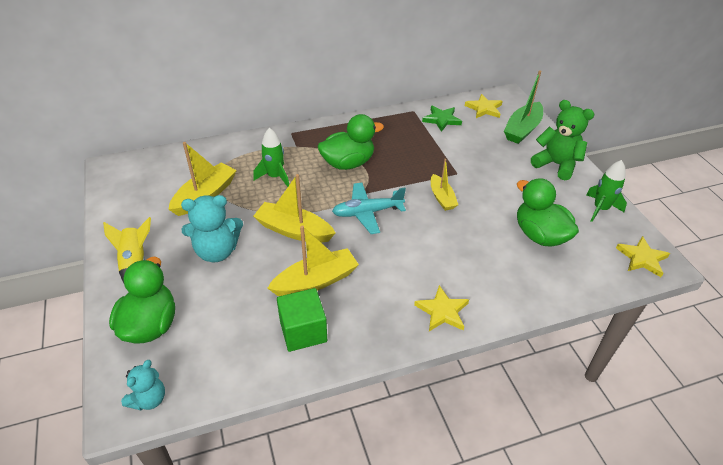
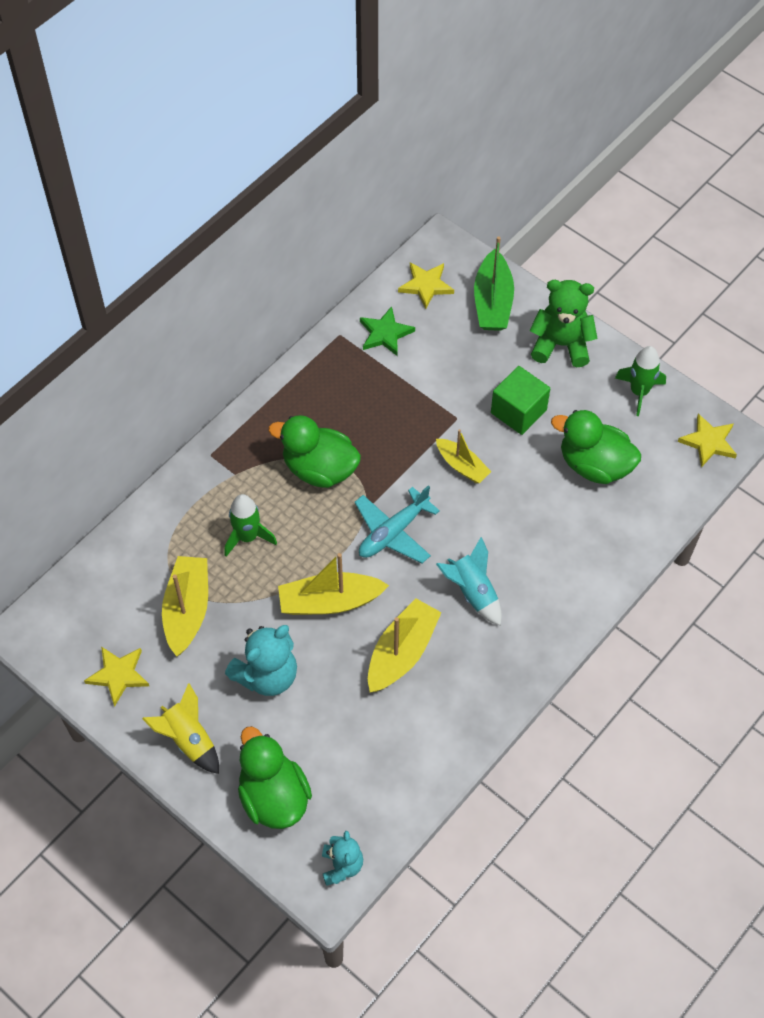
camera: 30 degrees left, 15 degrees up
(303, 331) = (431, 716): green cube -> green cube (518, 411)
(348, 163) = (319, 469): green duck -> green duck turned 105 degrees counterclockwise
(395, 269) = (473, 592): none -> turquoise rocket
(442, 311) = (550, 617): yellow star -> yellow star (118, 675)

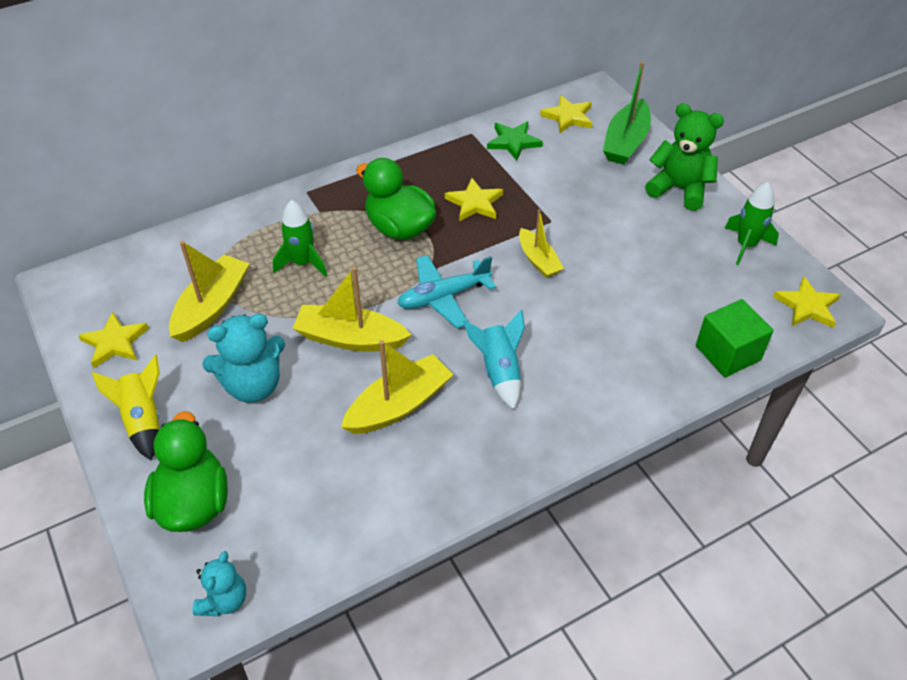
camera: 20 degrees right, 10 degrees down
(378, 419) = (474, 203): none -> yellow star
(518, 411) = (614, 231): green cube -> green cube (728, 353)
(594, 465) = (675, 294): green duck -> none

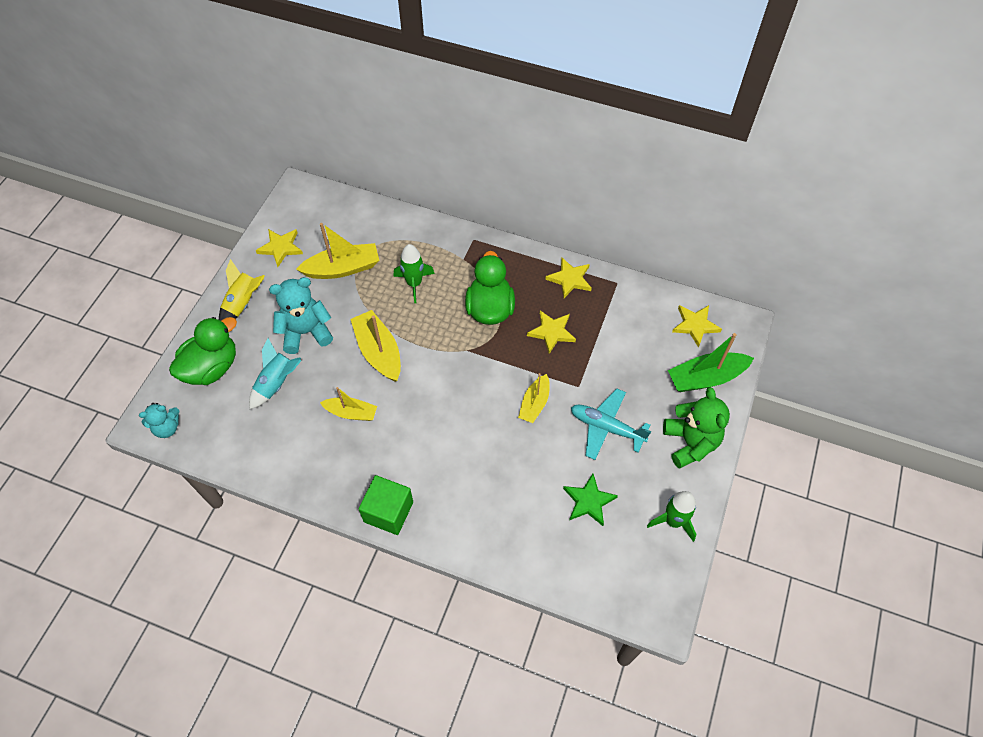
camera: 50 degrees right, 10 degrees up
(253, 385) = (306, 332): turquoise teddy bear -> turquoise teddy bear turned 135 degrees clockwise
(399, 405) = (351, 413): yellow boat -> yellow boat, size x0.64
(443, 297) = (454, 374): turquoise plane -> turquoise plane (606, 427)
(499, 371) = (421, 446): turquoise rocket -> turquoise rocket (277, 383)
(513, 142) = (633, 312): green star -> green star (588, 501)
(728, 353) = (554, 570): green cube -> green cube (388, 512)
(807, 306) = (648, 597): yellow star -> yellow star (570, 279)

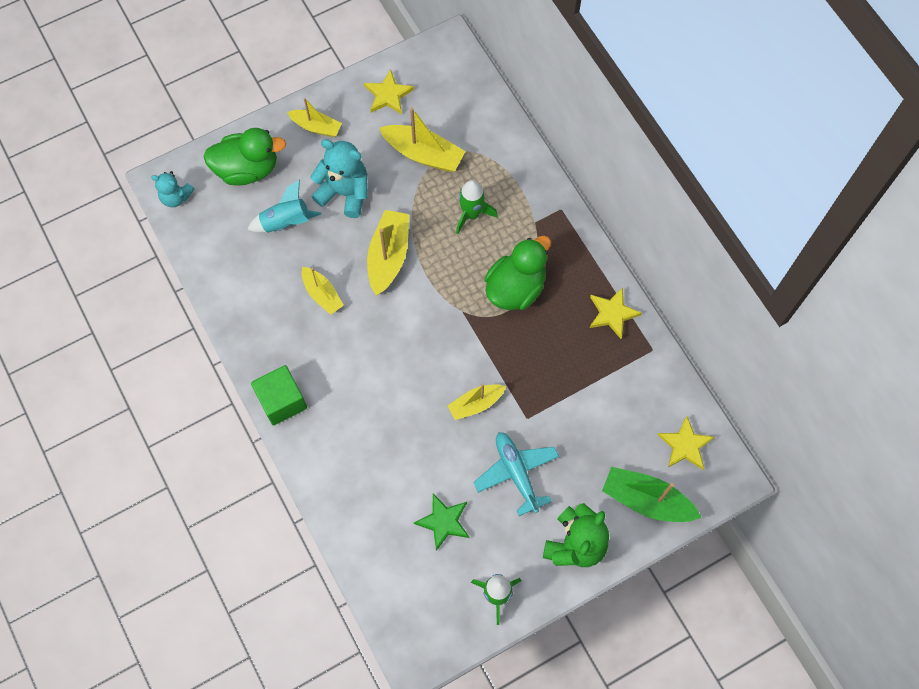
camera: 40 degrees right, 10 degrees up
(243, 303) = (316, 127): yellow rocket -> yellow boat
(552, 332) = (549, 351): yellow star -> none

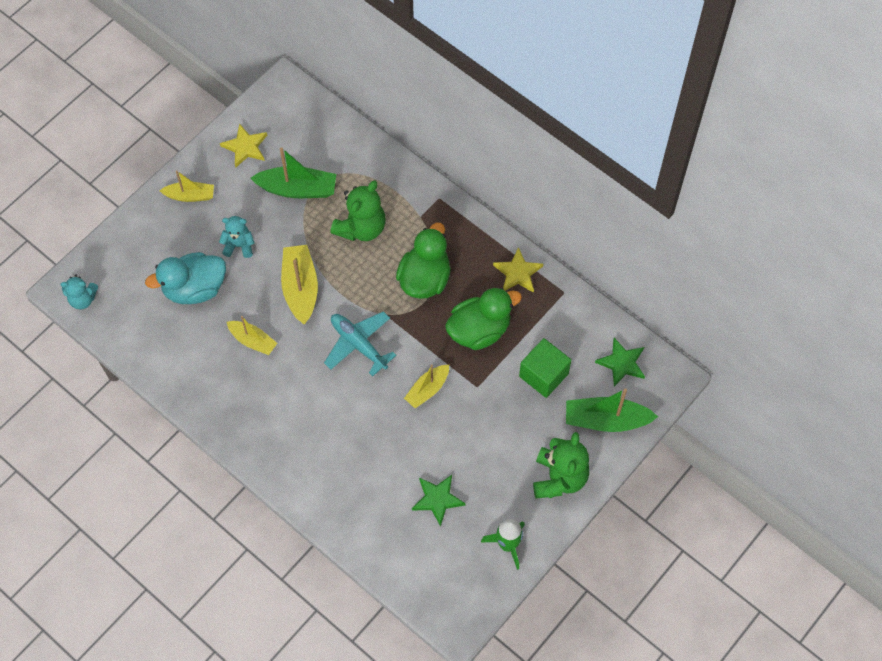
camera: 20 degrees left, 5 degrees down
(247, 169) = (140, 253): green duck -> green duck (479, 330)
(282, 401) = (252, 446): green cube -> green cube (543, 375)
(286, 222) = (194, 289): turquoise rocket -> turquoise duck
(345, 193) = (239, 245): turquoise teddy bear -> turquoise teddy bear, size x0.60
(423, 154) = (297, 189): yellow boat -> green boat
(471, 214) = (361, 228): green rocket -> green teddy bear
(516, 473) = (485, 436): turquoise plane -> turquoise plane (359, 344)
(685, 445) = (622, 363): yellow star -> green star

